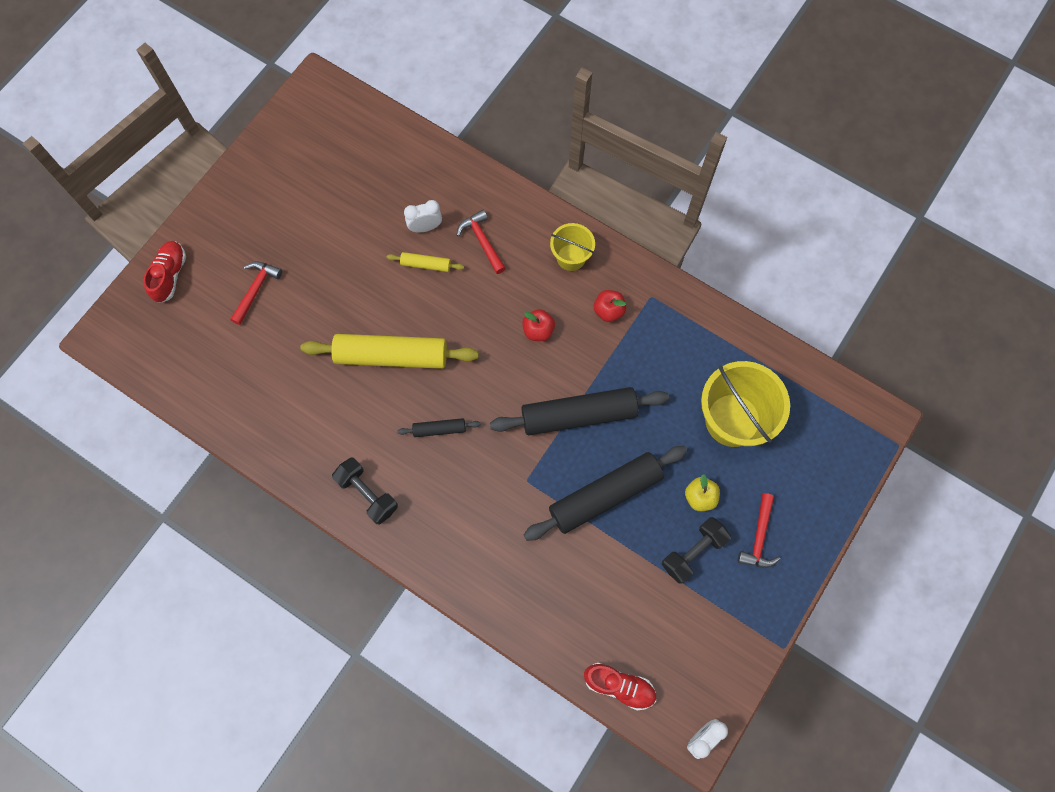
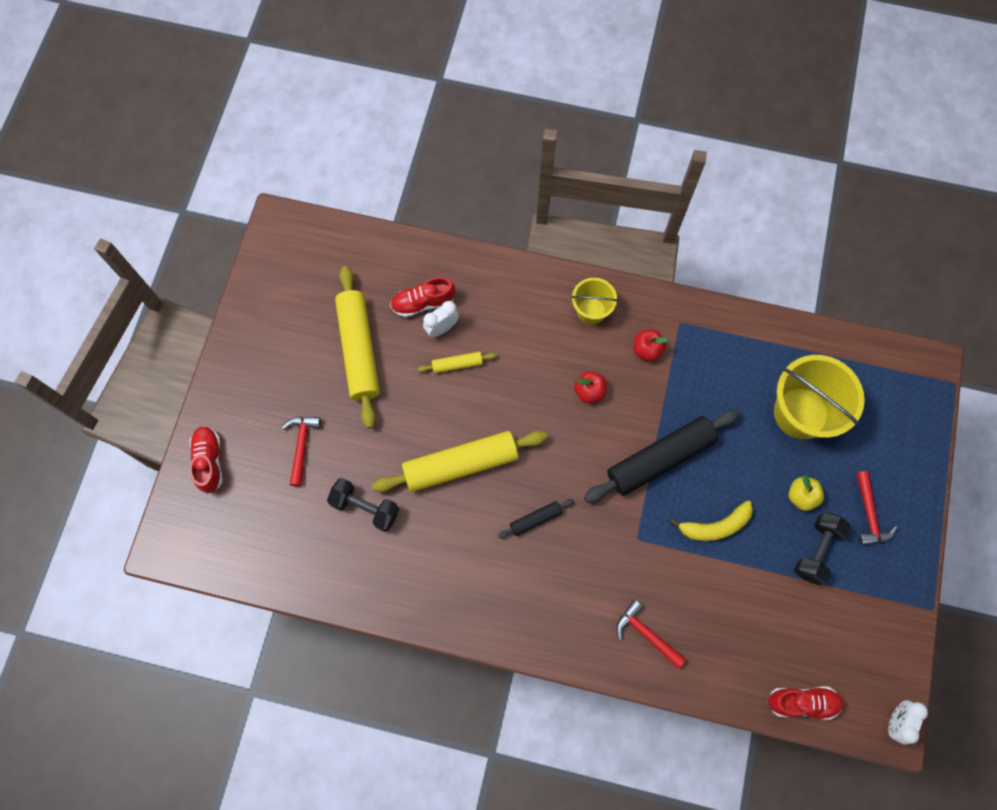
camera: 20 degrees left, 0 degrees up
(342, 222) = (359, 350): none -> yellow rolling pin
(367, 494) = (492, 607): black dumbbell -> black dumbbell (365, 508)
(417, 199) = (423, 303): none -> red shoe
(482, 241) = (501, 323): red hammer -> red hammer (646, 634)
(605, 495) = (715, 526): black rolling pin -> yellow banana

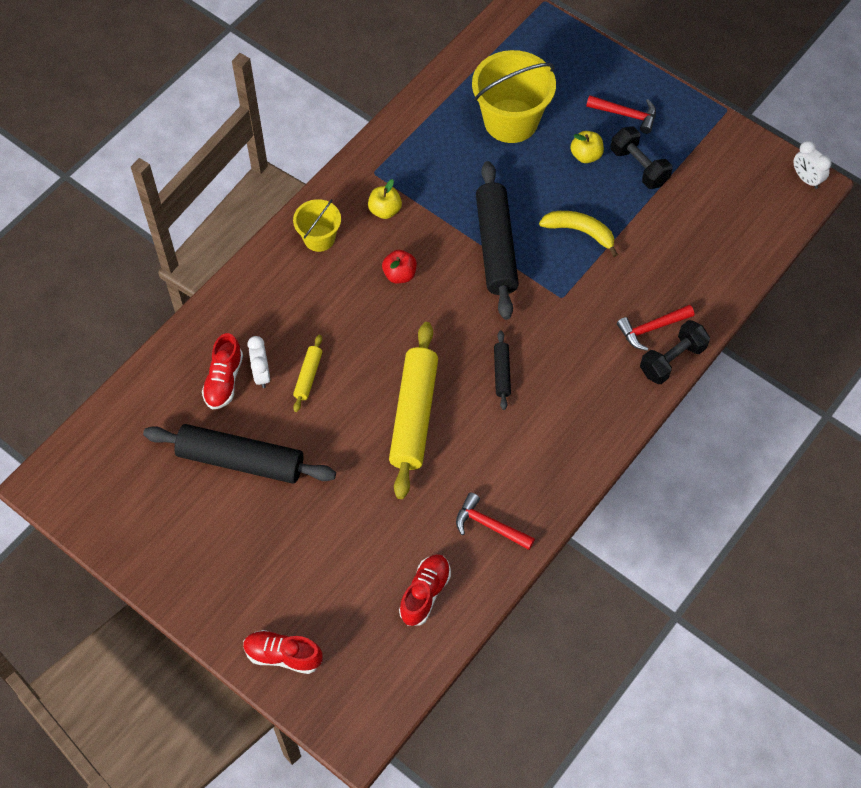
camera: 65 degrees left, 10 degrees down
(301, 446) = (315, 556): red hammer -> red hammer (489, 525)
(359, 350) = (240, 461): yellow rolling pin -> black rolling pin
(365, 508) = (413, 520): black dumbbell -> black dumbbell (672, 360)
(647, 350) = (385, 210): red apple -> yellow apple
(715, 526) = (580, 232): yellow banana -> yellow banana turned 75 degrees counterclockwise
(802, 702) = (762, 237): red shoe -> red shoe (425, 593)

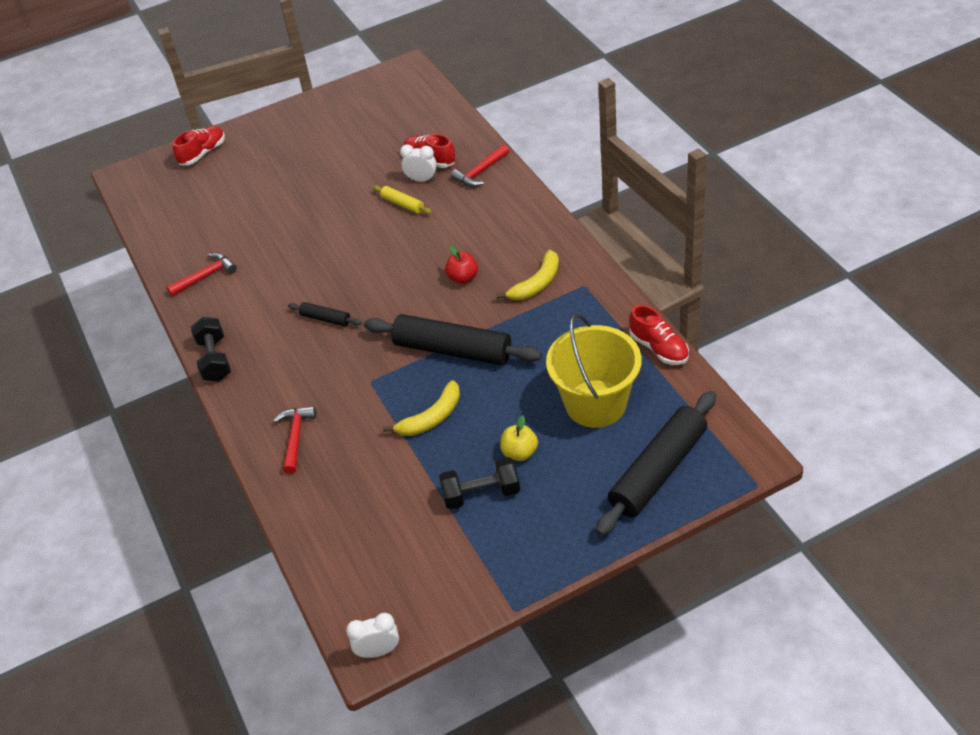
camera: 120 degrees right, 15 degrees down
(240, 461) = (357, 157): black rolling pin -> black rolling pin (658, 471)
(319, 238) = (531, 236): yellow bucket -> none
(385, 210) = (537, 284): yellow apple -> yellow banana
(413, 415) = (327, 256): yellow rolling pin -> none
(425, 593) = (185, 229): red shoe -> red shoe (659, 348)
(626, 115) = (555, 507): red hammer -> red hammer (480, 172)
(672, 360) = (254, 441): black dumbbell -> black dumbbell (214, 360)

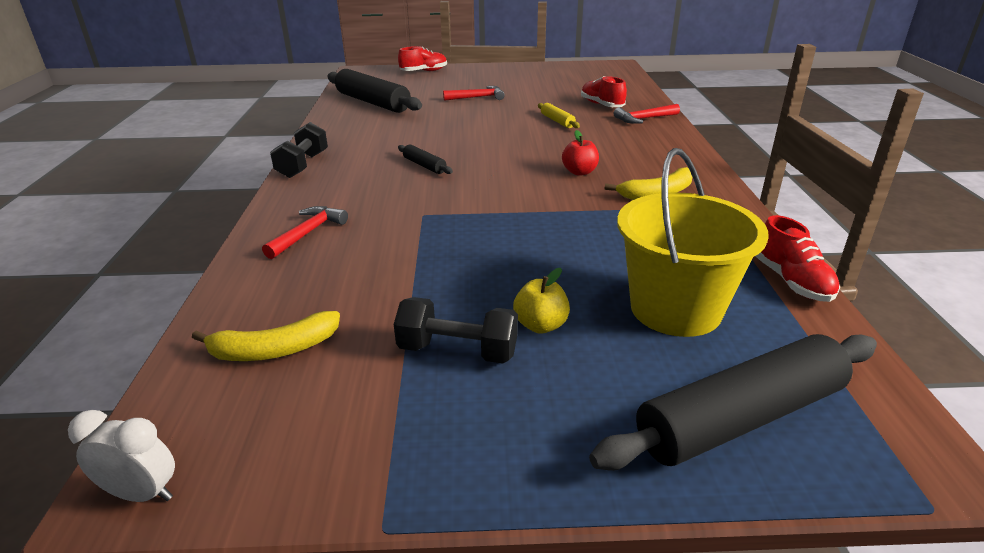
camera: 20 degrees right, 15 degrees down
(206, 276) = (355, 122): red hammer -> red hammer (477, 97)
(421, 180) = (585, 113): white clock -> none
(431, 418) = (460, 260): yellow banana -> yellow banana (274, 350)
(452, 350) = (528, 216): black rolling pin -> black rolling pin (372, 102)

